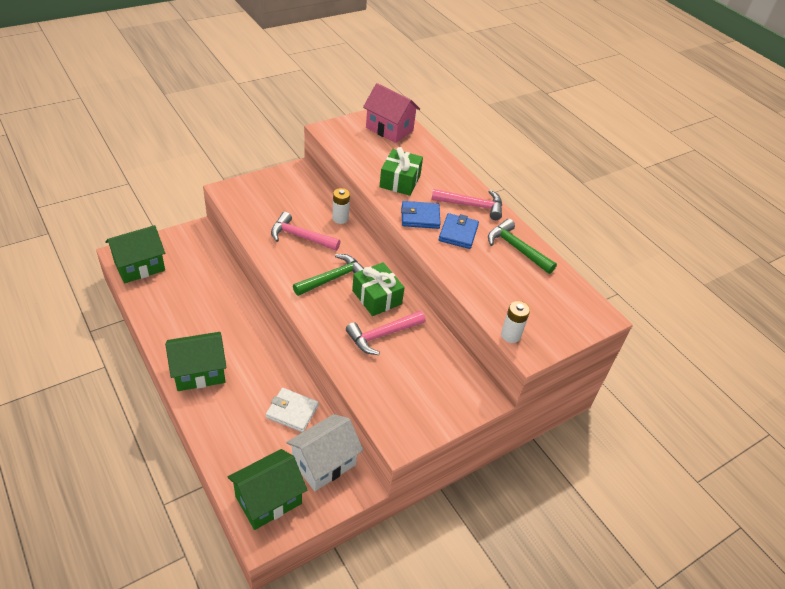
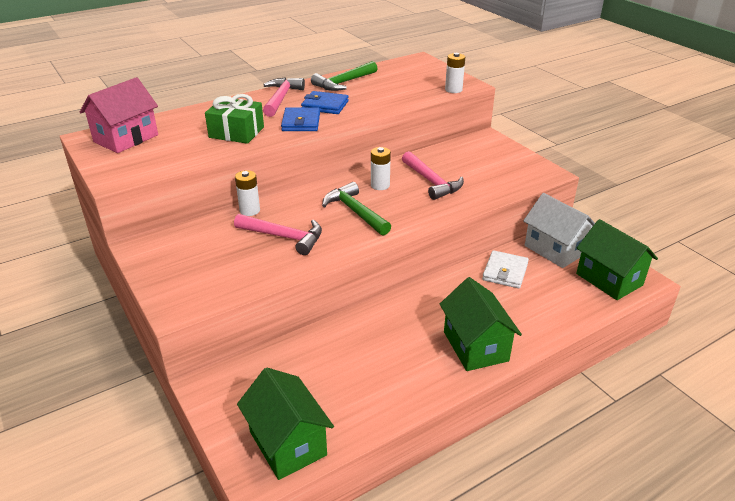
camera: 85 degrees left, 10 degrees down
(300, 237) = (284, 237): pink hammer -> pink hammer turned 90 degrees counterclockwise
(377, 297) = (380, 185): green gift -> white battery

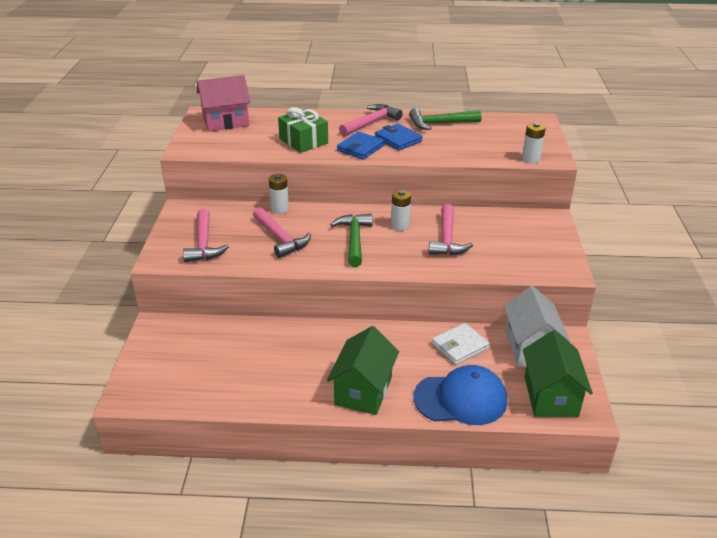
camera: 35 degrees right, 0 degrees up
(209, 273) = (204, 244): none -> pink hammer
(288, 443) = (164, 387): green house -> none
(554, 313) = (460, 399): none -> blue cap

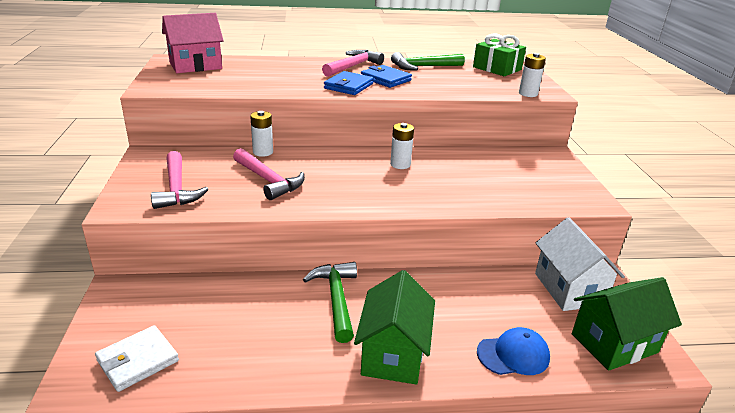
camera: 10 degrees left, 5 degrees down
(303, 141) = (285, 81): green gift -> green gift (497, 68)
(354, 240) = (354, 179): green hammer -> green hammer (336, 299)
(447, 239) = (455, 175): pink hammer -> none
(460, 346) = (490, 292): white wallet -> white wallet (138, 361)
(460, 399) = (513, 355): blue cap -> blue cap, size x0.64
(551, 396) = (614, 343): green house -> green house turned 75 degrees clockwise

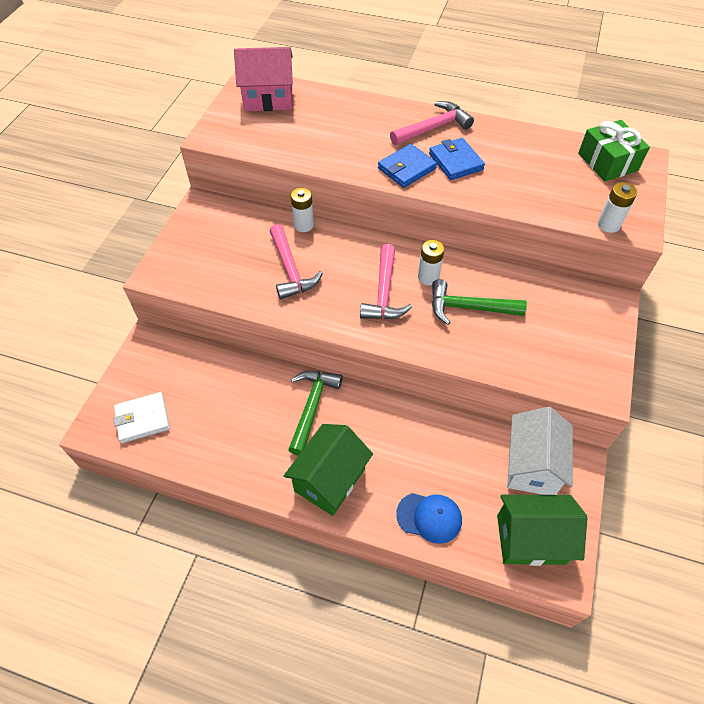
camera: 25 degrees right, 25 degrees up
(177, 188) = (208, 261): pink hammer -> pink hammer (384, 292)
(423, 67) = (516, 143): green hammer -> green hammer (469, 308)

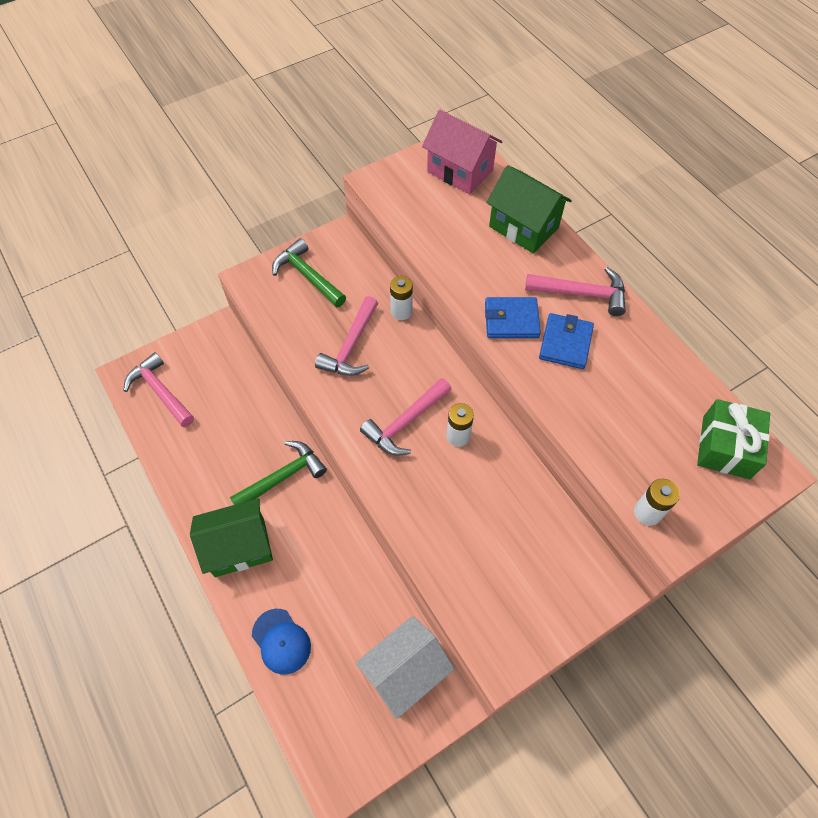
camera: 40 degrees right, 5 degrees up
(142, 419) = (160, 391): white wallet -> pink hammer
(469, 308) = (463, 491): green hammer -> green hammer (308, 276)
(530, 539) = (339, 730): green house -> green house (523, 227)

